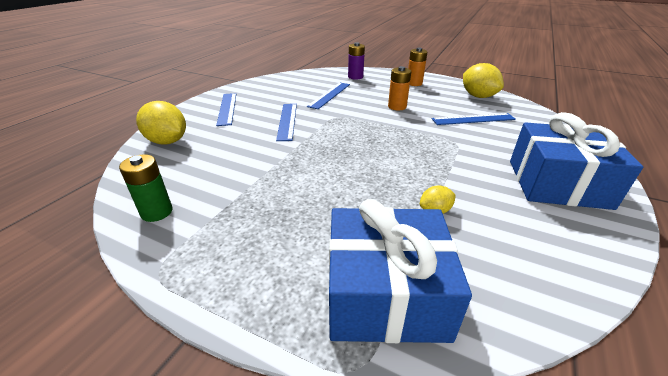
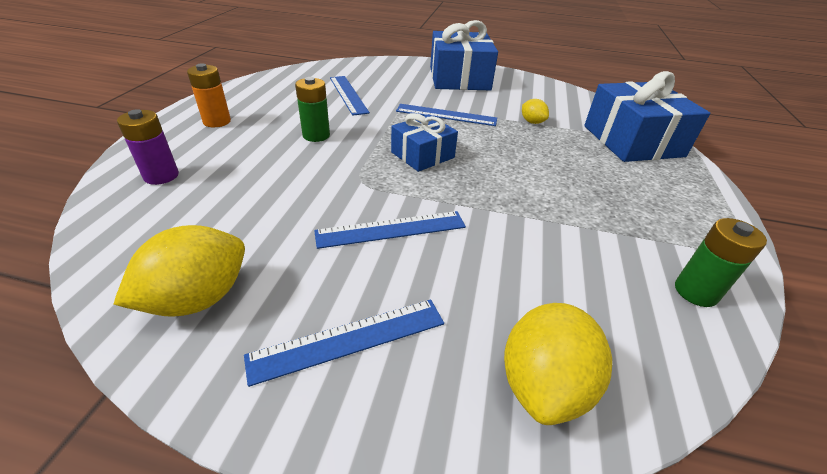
camera: 105 degrees left, 5 degrees up
(329, 95) = (264, 197): blue ruler -> blue ruler (446, 115)
(366, 138) = (422, 155): none -> blue gift
(397, 107) = (316, 135): orange battery -> green battery
(478, 96) = (277, 86): yellow lemon -> yellow lemon (198, 298)

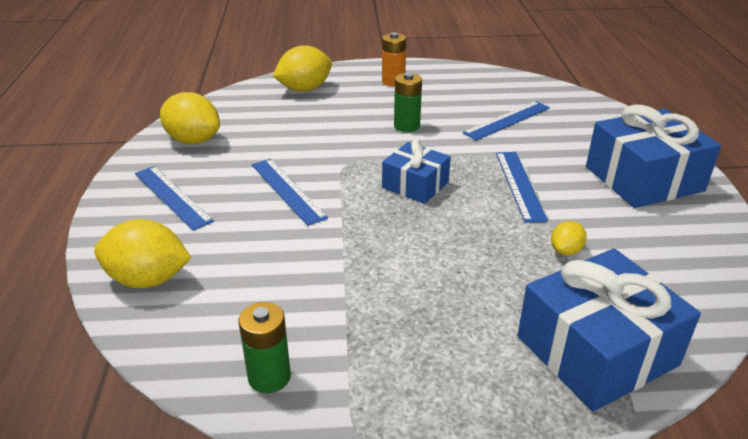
camera: 75 degrees right, 5 degrees down
(161, 176) = (304, 89): purple battery -> yellow lemon

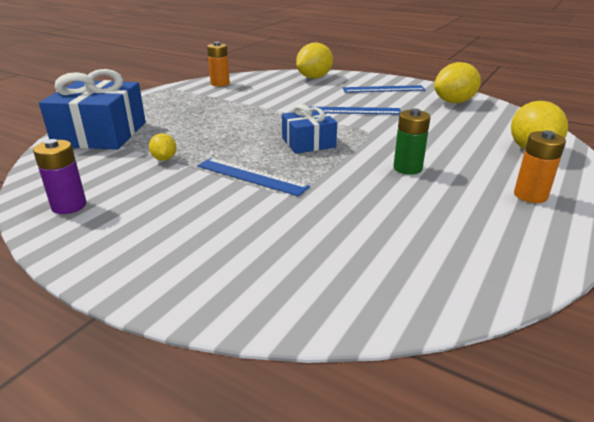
camera: 125 degrees right, 5 degrees down
(269, 377) = (220, 83): green battery -> orange battery
(507, 120) = (366, 222): blue ruler -> none
(644, 179) = (162, 238): blue gift -> none
(698, 246) = (69, 206): none -> purple battery

